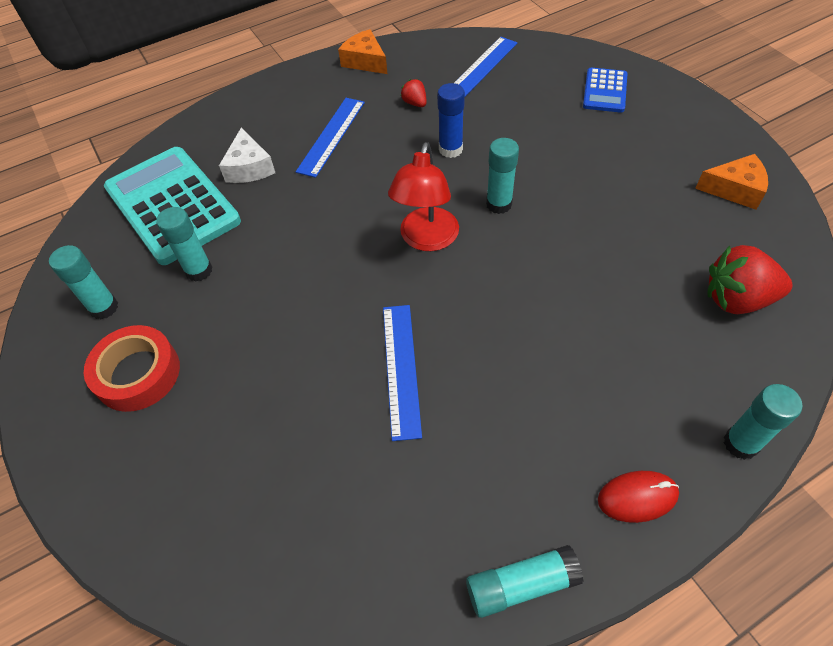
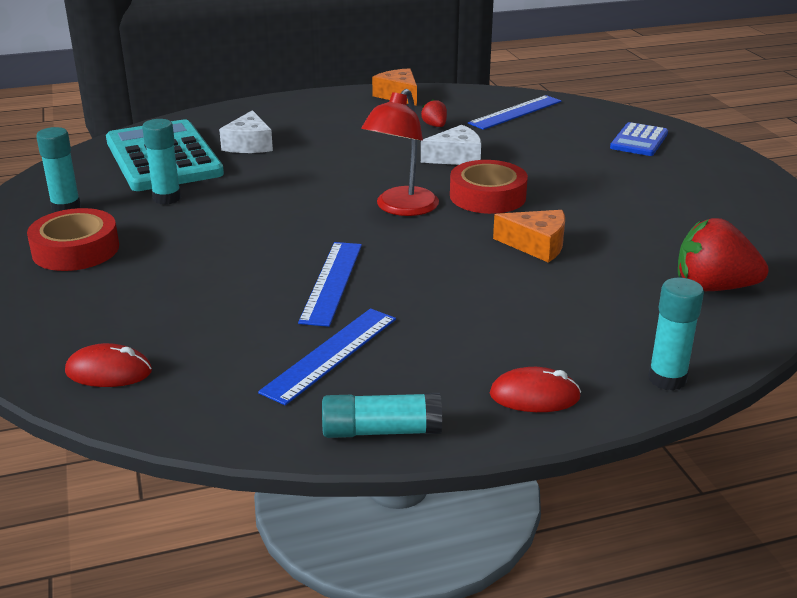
camera: 10 degrees right, 25 degrees down
(239, 560) = (109, 372): none -> red mouse
(331, 136) = (340, 136): blue ruler -> blue ruler (331, 354)
(450, 149) = (456, 157): blue glue stick -> white cheese
(499, 204) = (487, 196): turquoise glue stick -> red tape
(734, 189) = (749, 218): orange cheese -> orange cheese (536, 245)

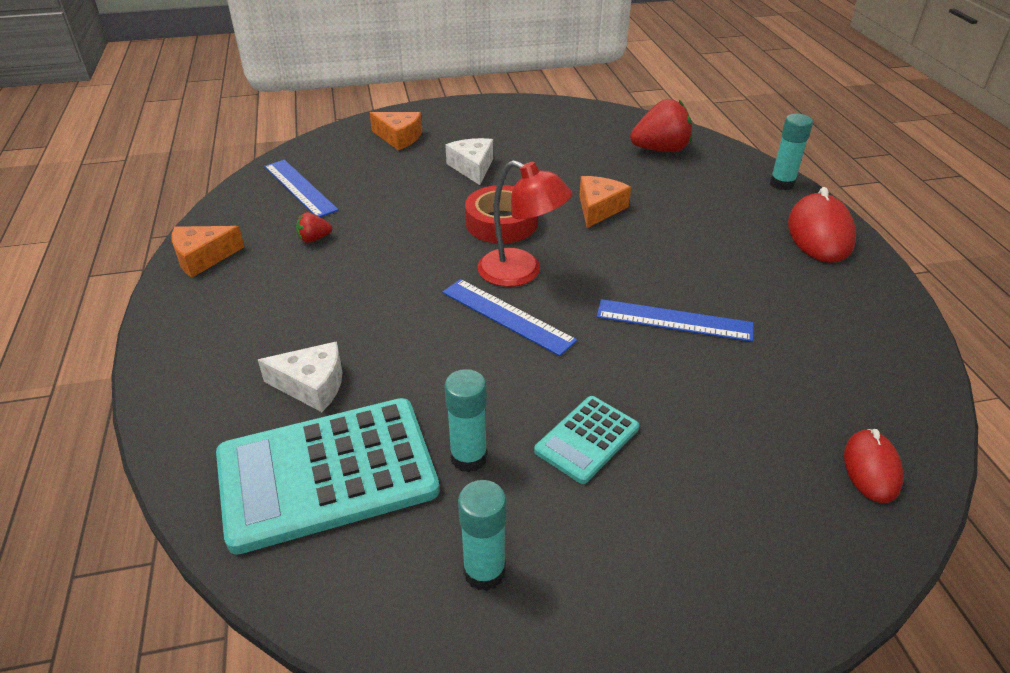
camera: 85 degrees left, 10 degrees up
(76, 250) = (615, 538): red tape -> none
(175, 240) = (587, 439): none -> turquoise calculator
(331, 354) = (796, 323): blue ruler -> blue ruler (507, 316)
(381, 431) = (889, 301): turquoise glue stick -> none
(456, 157) = (406, 232): white cheese -> white cheese (472, 167)
(534, 396) = (820, 233): red mouse -> red mouse, size x1.65
(639, 140) = (399, 137): blue calculator -> orange cheese
(713, 287) = (660, 150): red strawberry -> red strawberry turned 120 degrees counterclockwise

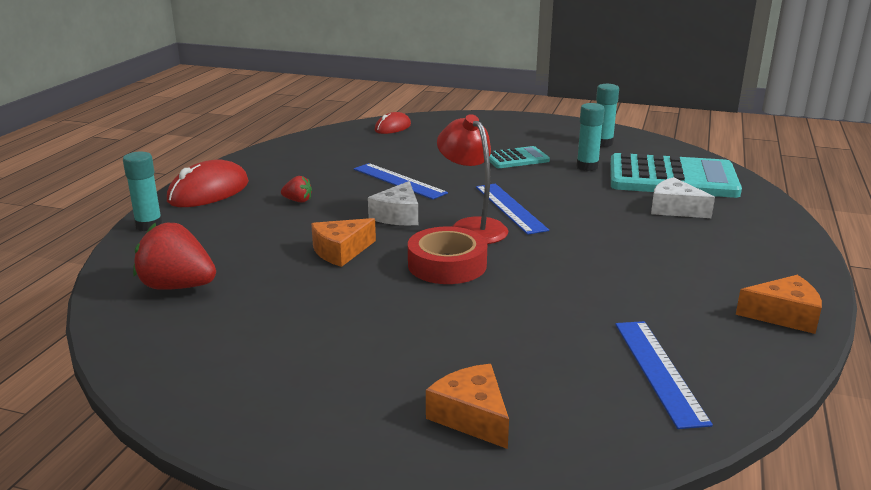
camera: 150 degrees left, 15 degrees down
(314, 239) = (652, 301): red strawberry -> red strawberry (298, 201)
(472, 167) = (414, 331): white cheese -> white cheese (398, 215)

